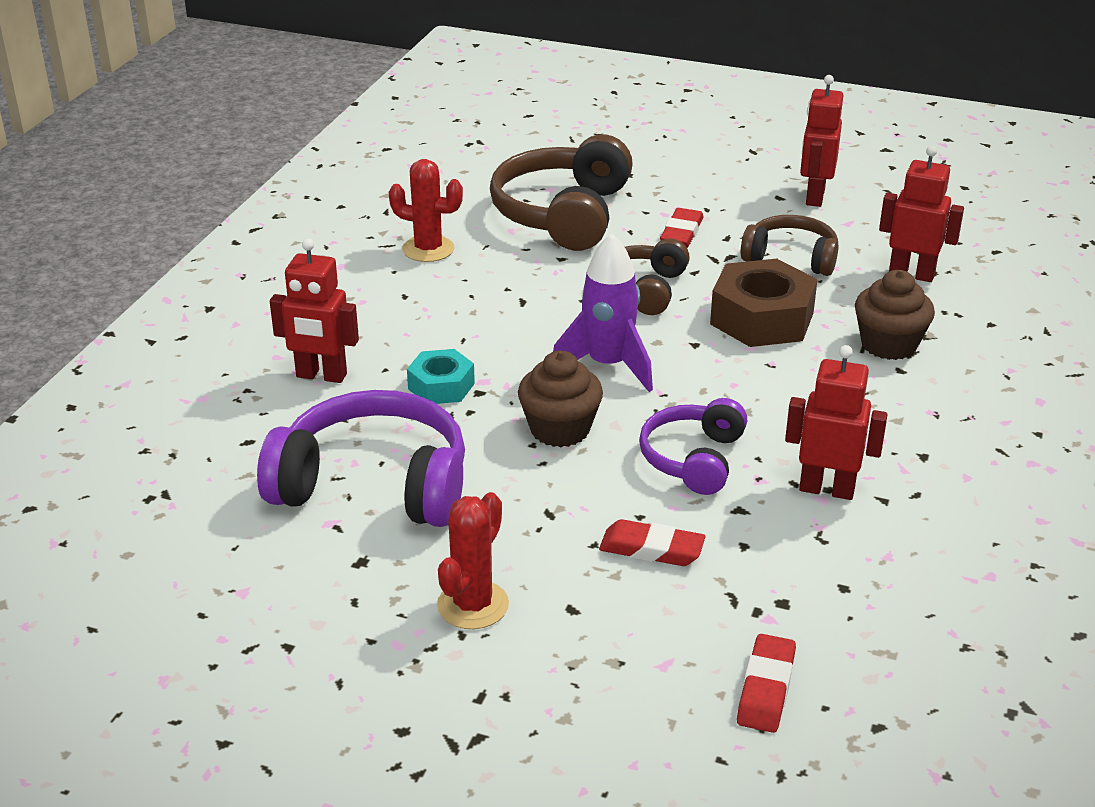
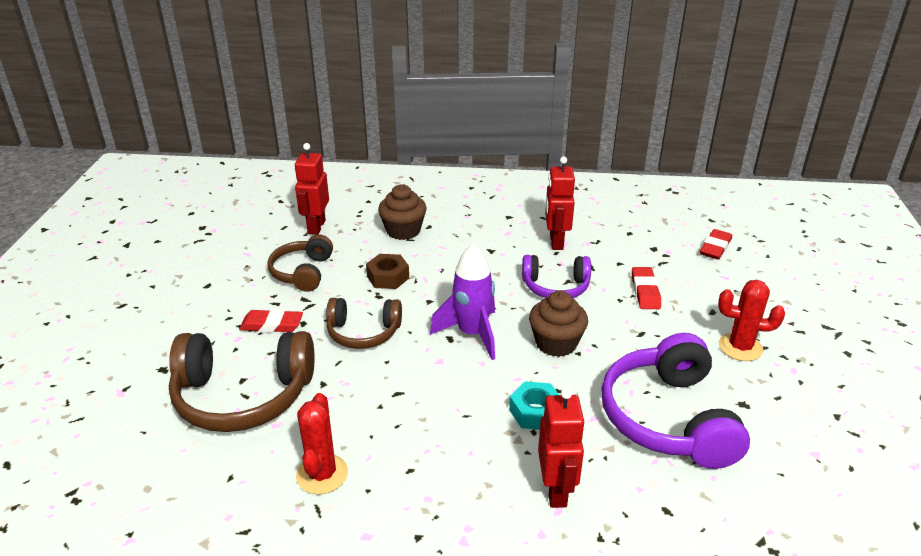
camera: 105 degrees left, 0 degrees up
(762, 318) = (388, 277): brown nut -> brown nut, size x0.58
(765, 688) = (715, 248): red eraser -> red eraser turned 60 degrees counterclockwise
(814, 197) = (207, 269): red robot -> none

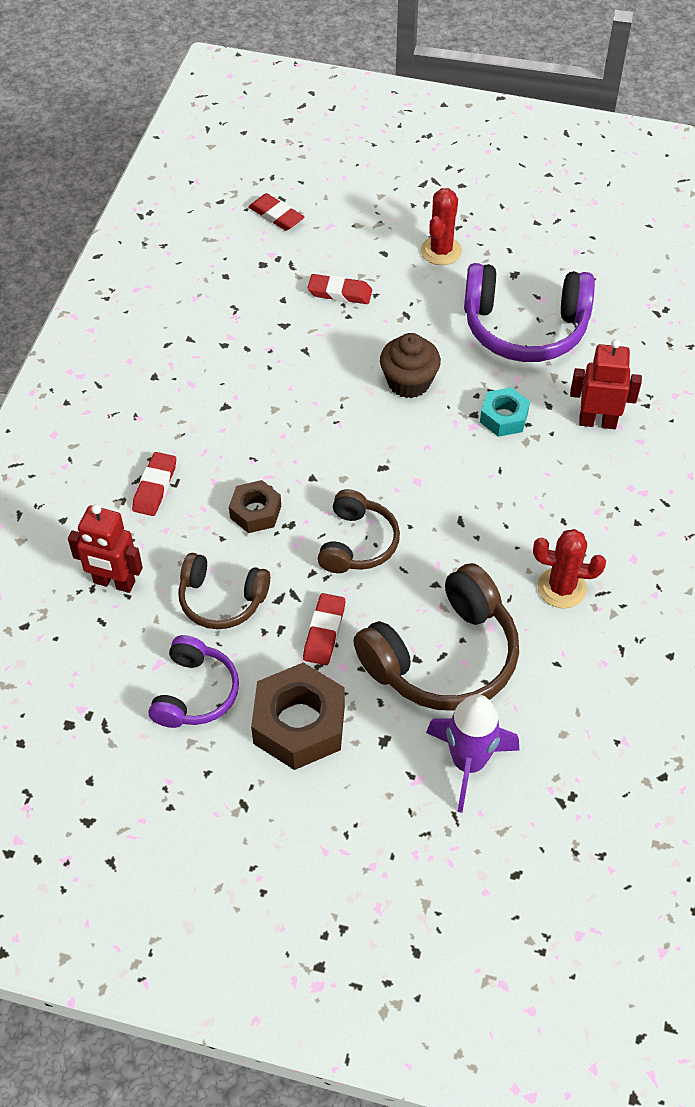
camera: 80 degrees left, 20 degrees up
(186, 322) = (299, 724): none -> brown nut
(243, 395) = (443, 656): brown headphones -> brown headphones turned 45 degrees clockwise
(403, 231) = (155, 487): brown cupcake -> red eraser
(472, 334) = (380, 447): purple rocket -> purple rocket (468, 763)
(555, 287) = (313, 362): purple headphones -> purple headphones (195, 693)
(556, 242) = (225, 343): red robot -> none

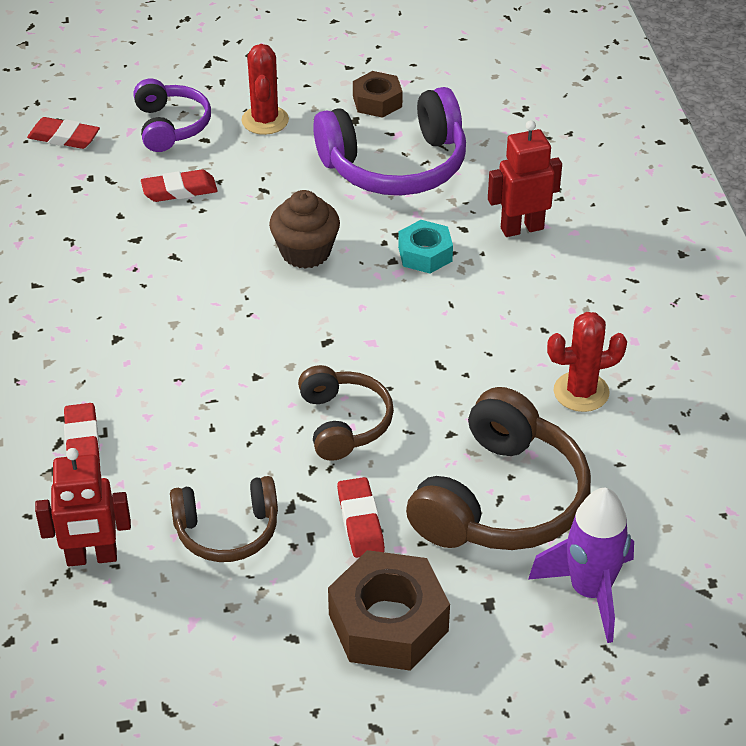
camera: 25 degrees left, 10 degrees down
(195, 693) = (253, 635): purple headphones -> purple headphones (170, 126)
(255, 512) = (213, 430): brown nut -> brown nut (377, 101)

